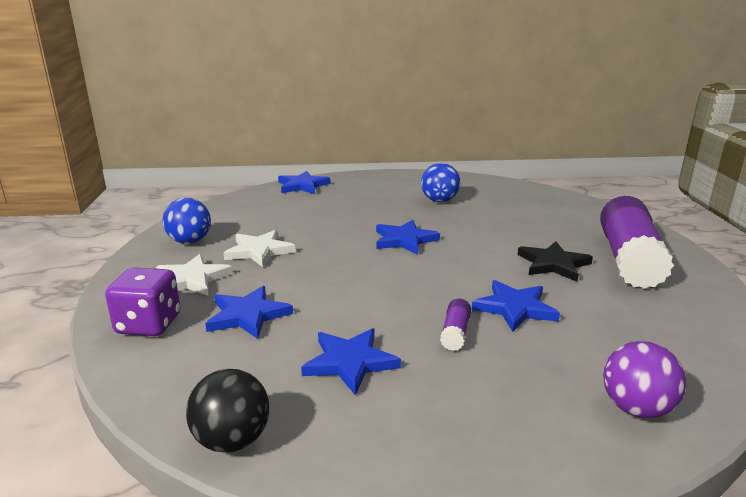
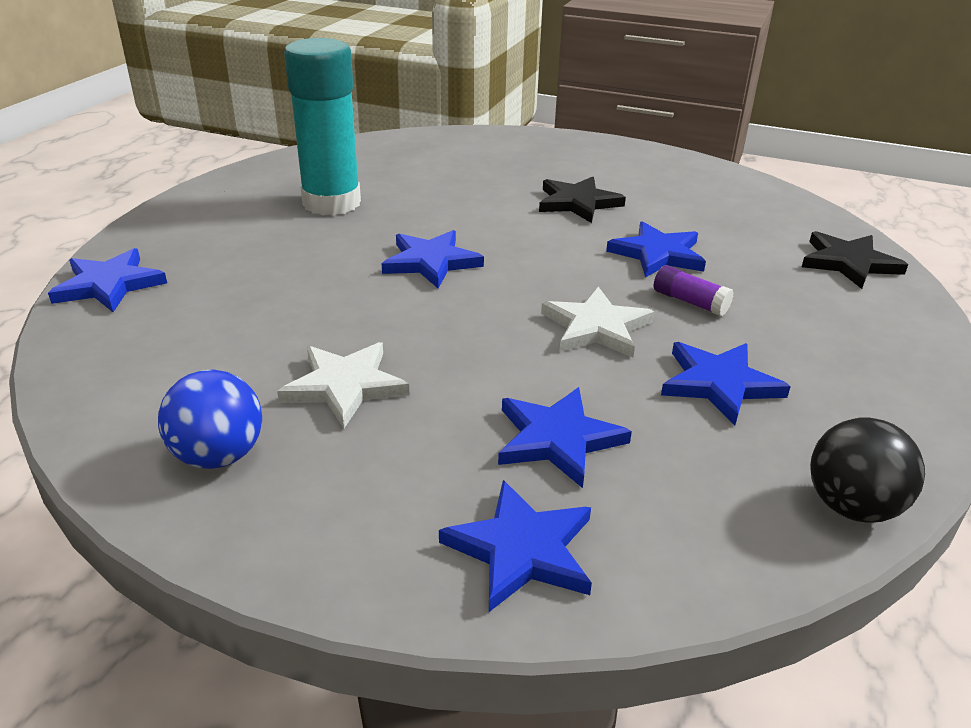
camera: 65 degrees left, 10 degrees up
(149, 324) = (522, 550): purple dice -> blue star
(192, 279) = (390, 477): white star -> white star (596, 327)
(439, 201) = (332, 203): blue ball -> turquoise glue stick
(628, 259) = (598, 168): purple glue stick -> none
(636, 408) = (849, 263): purple ball -> black star

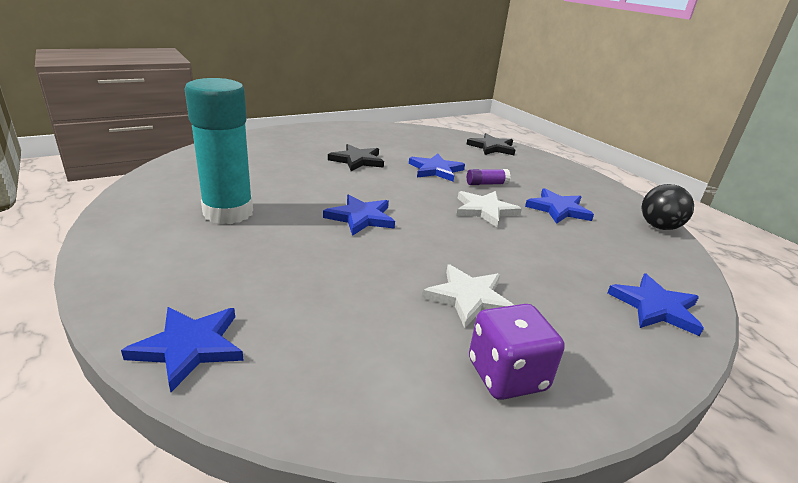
camera: 55 degrees left, 5 degrees down
(219, 456) = (507, 375): blue ball -> purple dice
(557, 439) = (573, 261): blue star -> none

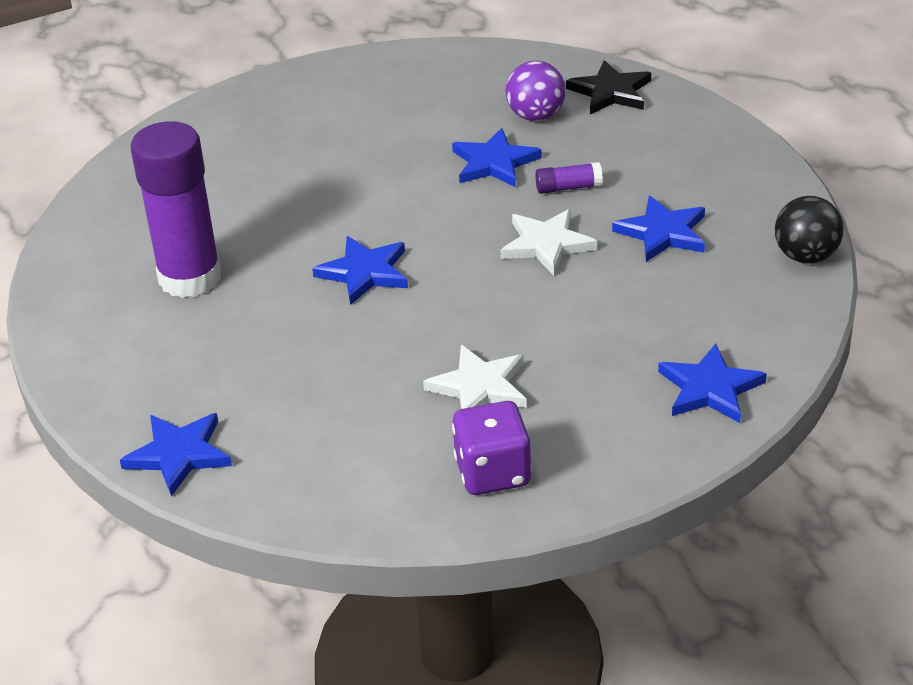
camera: 10 degrees right, 10 degrees up
(228, 213) = (190, 278): turquoise glue stick -> purple glue stick
(357, 160) = (370, 153): black star -> none
(453, 153) = (536, 116): none -> purple ball

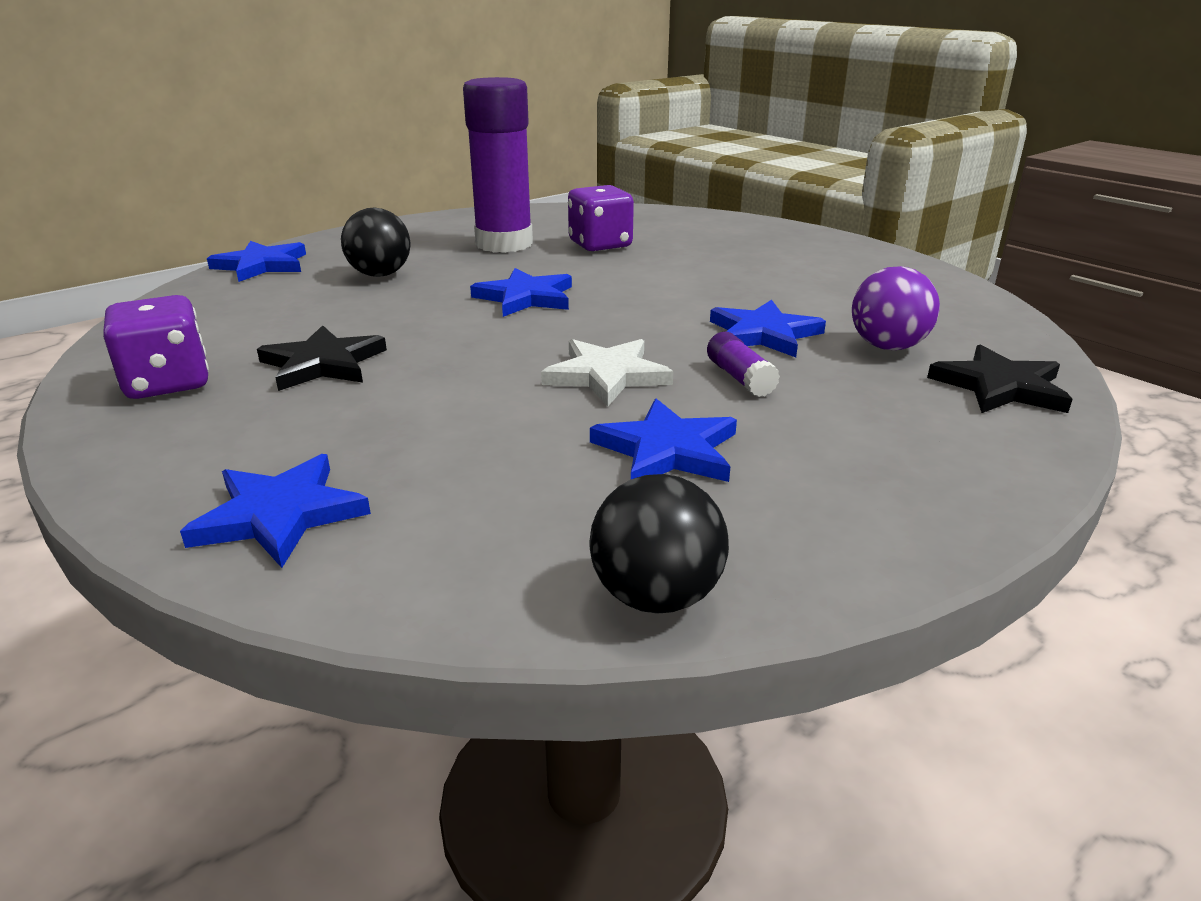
camera: 75 degrees right, 10 degrees down
(228, 215) = (600, 245): none -> purple dice
(255, 364) = (380, 275): none -> black ball
(479, 387) = (323, 364): white star -> black star

